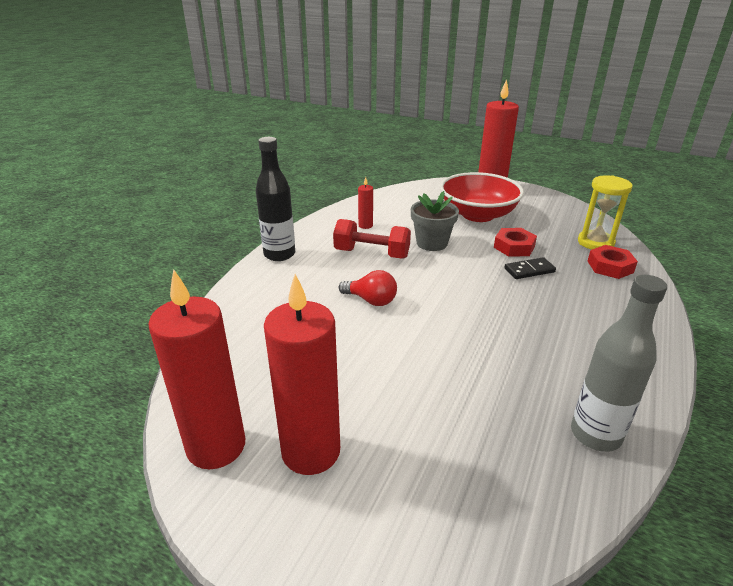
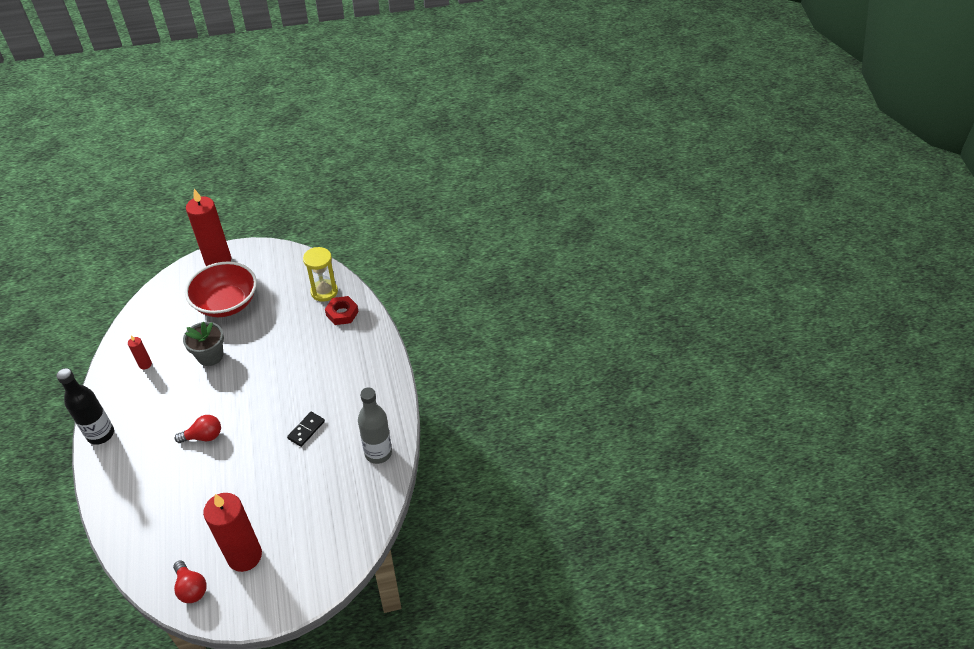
camera: 40 degrees left, 15 degrees up
(216, 446) = (191, 588): red candle -> red light bulb
(372, 254) = (172, 392): red dumbbell -> none
(514, 247) = (271, 327): red nut -> none
(529, 270) = (292, 346): black domino -> black domino (306, 430)

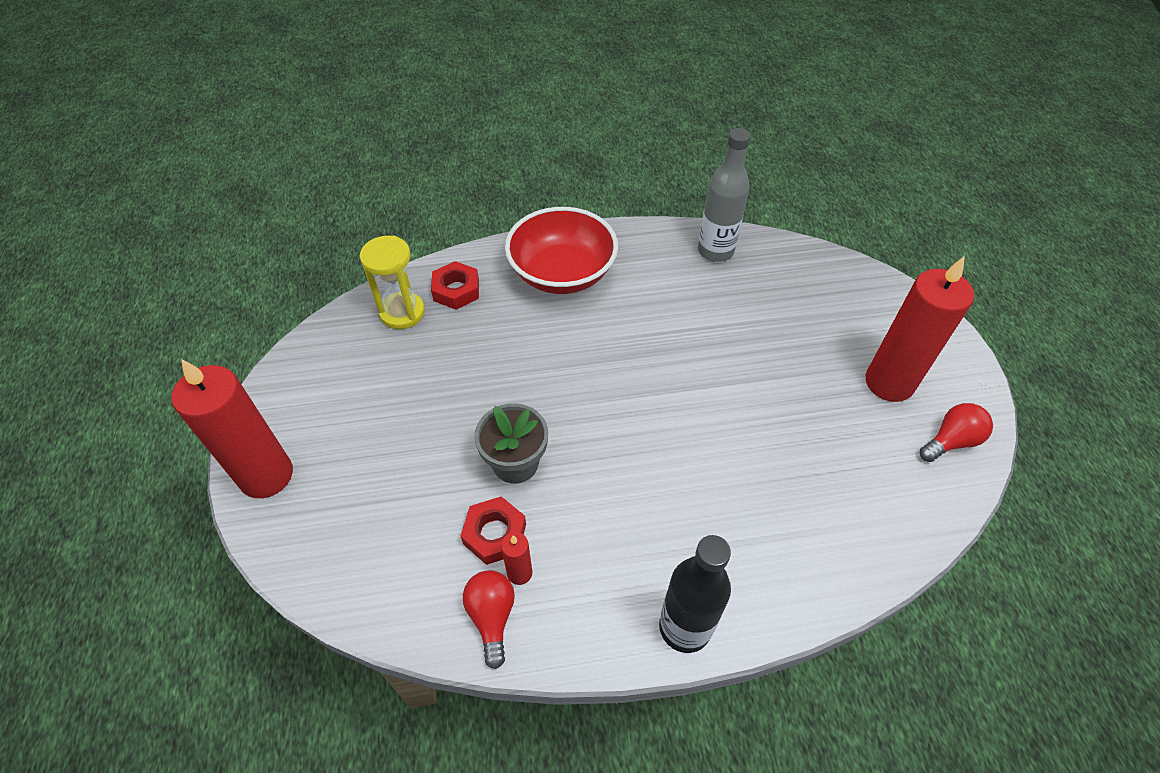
camera: 85 degrees left, 5 degrees up
(169, 352) = (495, 534): none -> red nut
(204, 436) = (689, 454): red light bulb -> red light bulb (492, 617)
(226, 303) = (389, 450): red bowl -> red bowl (562, 273)
(306, 430) = (678, 325): black domino -> none

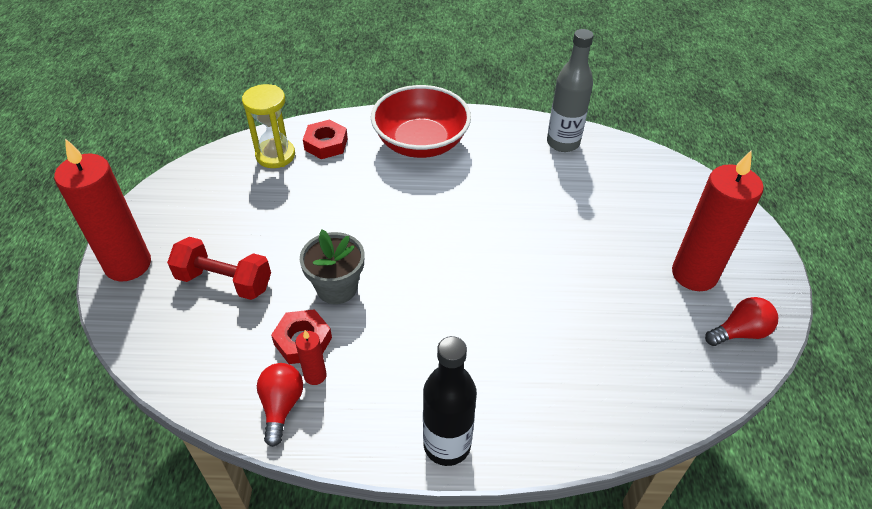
camera: 10 degrees right, 5 degrees down
(385, 477) = (224, 281): none -> red dumbbell

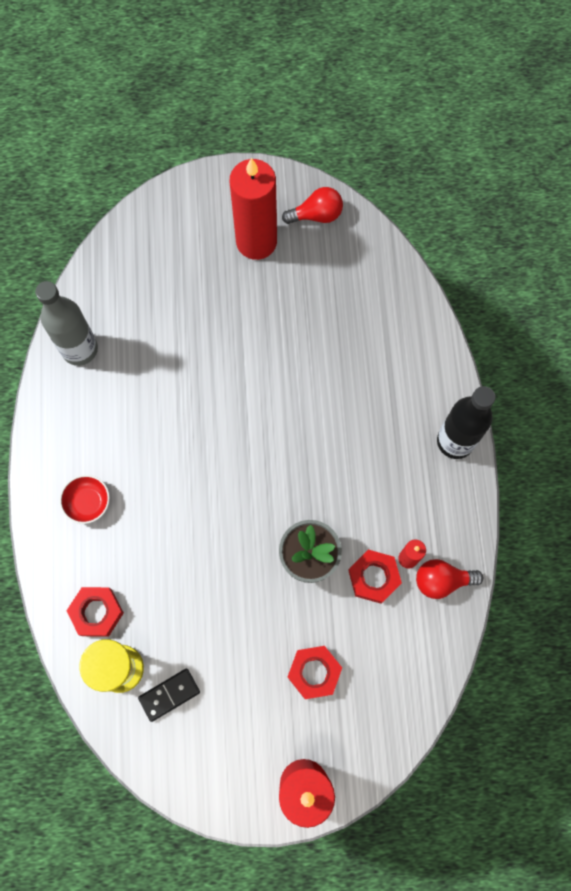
camera: 95 degrees left, 25 degrees up
(224, 281) = (314, 672): red dumbbell -> red nut
(243, 182) = (169, 695): none -> black domino
(421, 143) = (88, 502): red bowl -> red bowl, size x0.44
(740, 332) = (316, 215): red light bulb -> red light bulb turned 105 degrees clockwise

